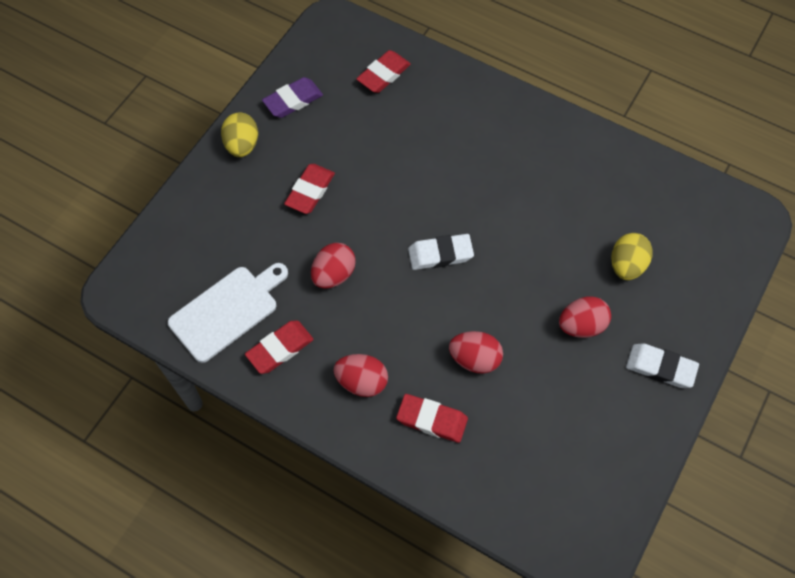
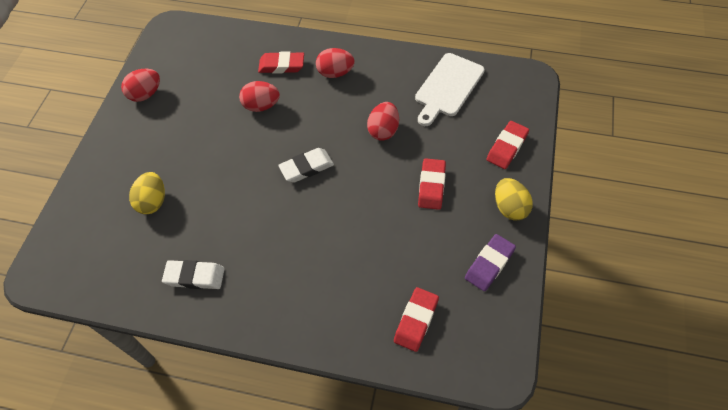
camera: 165 degrees right, 5 degrees down
(280, 349) = (399, 76): red eraser -> red eraser (507, 147)
(581, 325) = (186, 148): red egg -> red egg (145, 94)
(660, 367) = (125, 136): white eraser -> white eraser (195, 276)

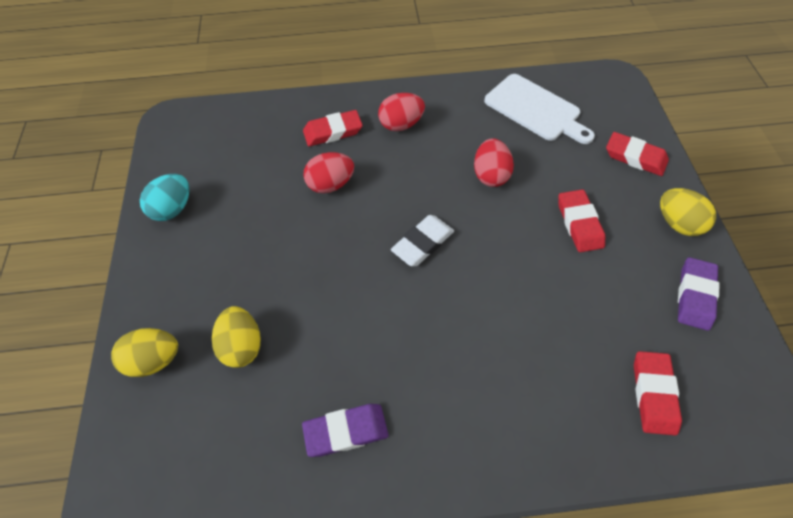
camera: 20 degrees left, 0 degrees up
(95, 194) = (155, 360): none -> yellow egg
(145, 94) = (173, 209): red egg -> turquoise egg
(195, 276) = (346, 431): white eraser -> purple eraser
(448, 87) = (535, 109): white cutting board -> white cutting board turned 60 degrees counterclockwise
(507, 147) = (635, 157): red eraser -> red eraser turned 75 degrees counterclockwise

